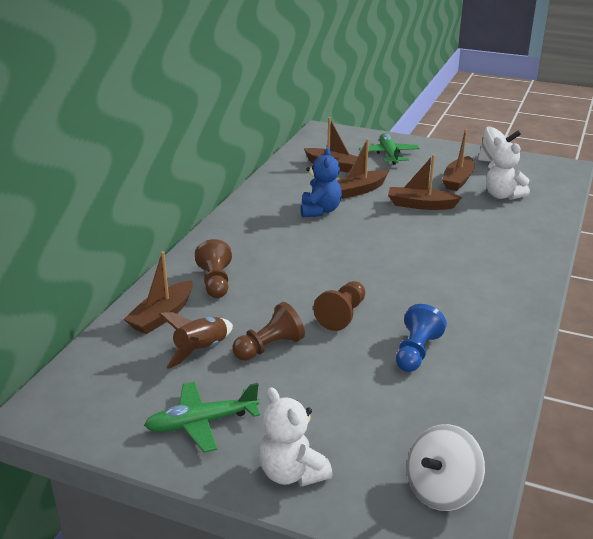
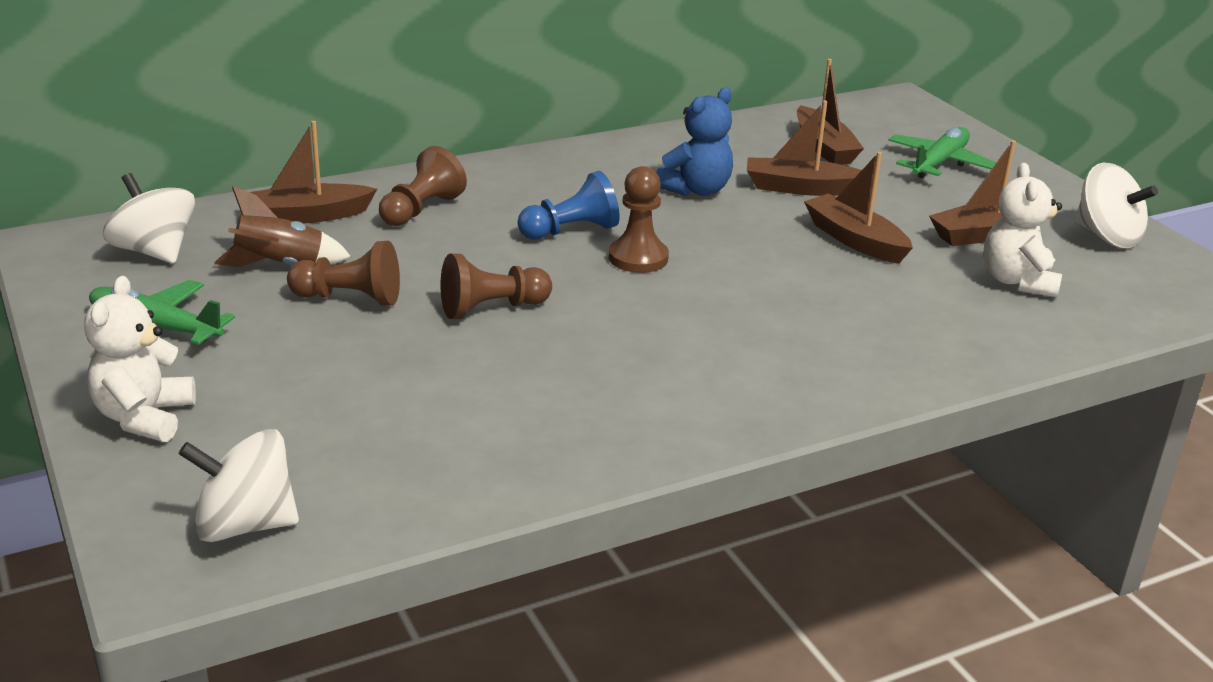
camera: 40 degrees right, 0 degrees up
(115, 381) = (154, 252): none -> white spinning top
(356, 256) = (638, 258): none -> brown pawn
(416, 352) = (497, 388): blue pawn -> blue pawn (571, 231)

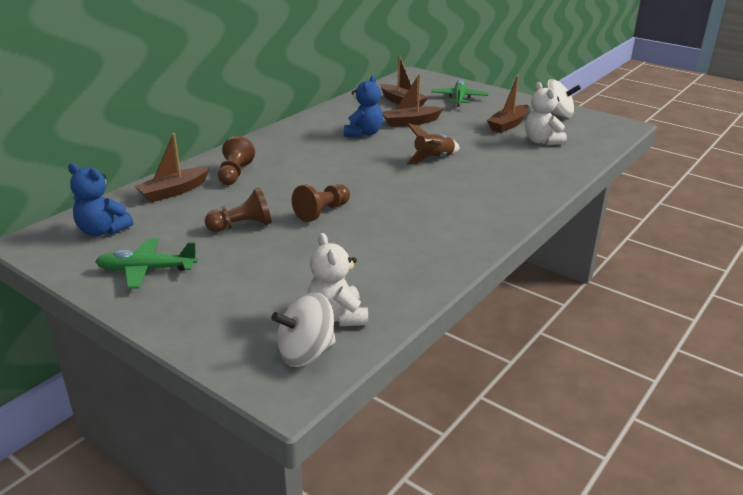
camera: 25 degrees left, 0 degrees up
(144, 417) = (190, 317): white teddy bear -> white teddy bear (337, 316)
(154, 252) = (102, 231): white spinning top -> blue teddy bear
(280, 266) = (186, 220): brown rocket -> brown rocket (433, 159)
(571, 231) = (323, 166): blue pawn -> none
(638, 258) = (369, 171): brown pawn -> none
(855, 240) = (458, 139): brown boat -> none

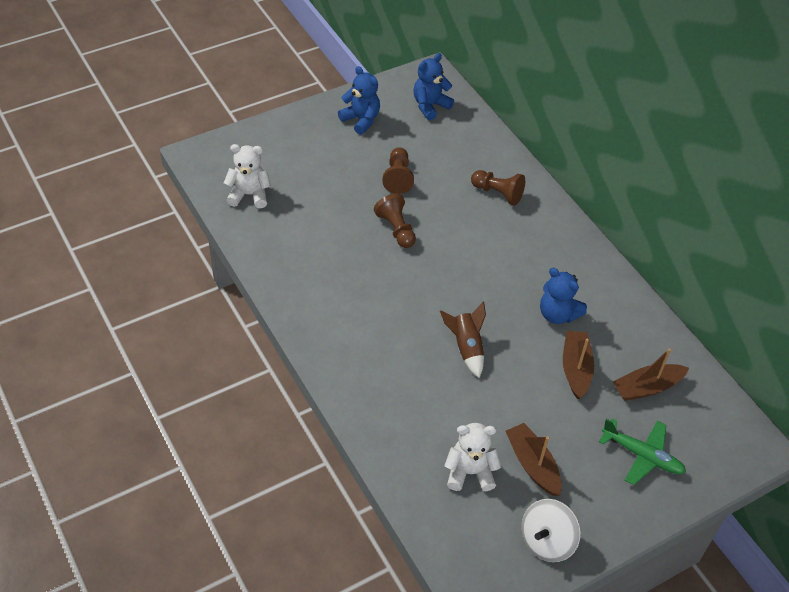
camera: 110 degrees right, 20 degrees up
(147, 270) = (361, 120): green plane -> blue teddy bear
(174, 191) = (479, 151): brown boat -> none
(306, 353) = (223, 170): white spinning top -> none

